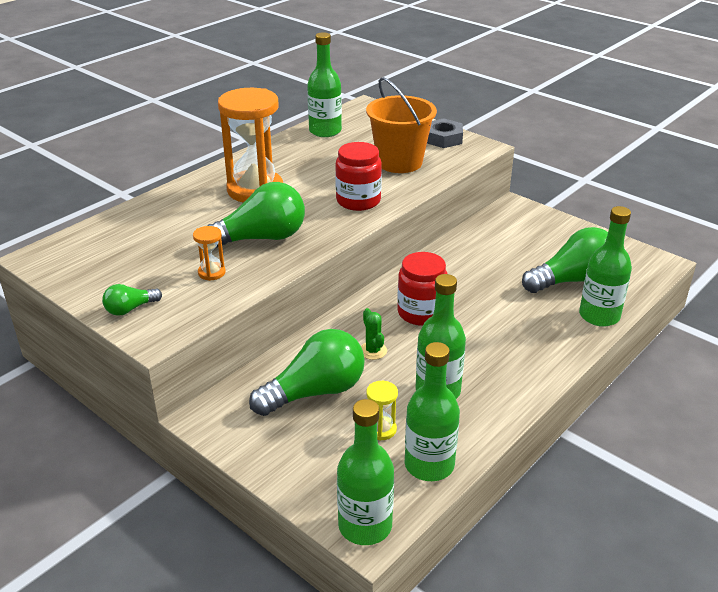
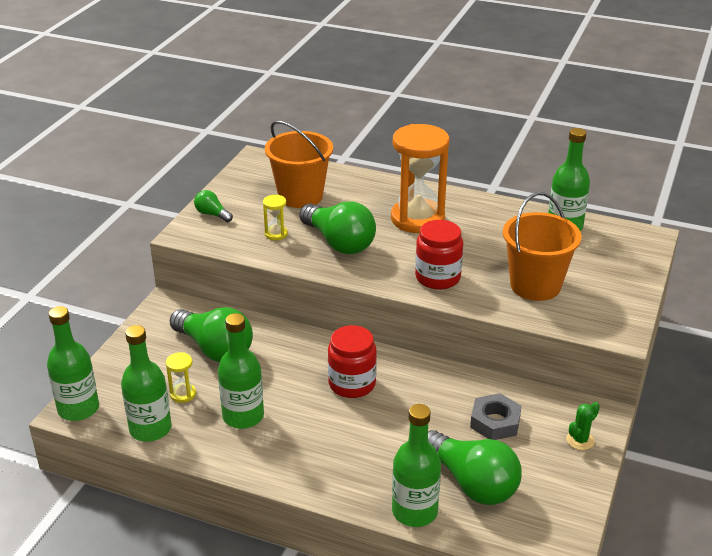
camera: 70 degrees right, 0 degrees up
(150, 244) = (300, 196): none -> orange bucket
(211, 273) = (276, 234): orange hourglass -> yellow hourglass
(373, 351) = (281, 367): green cactus -> green cactus (580, 440)
(443, 138) = (616, 303): grey nut -> grey nut (495, 422)

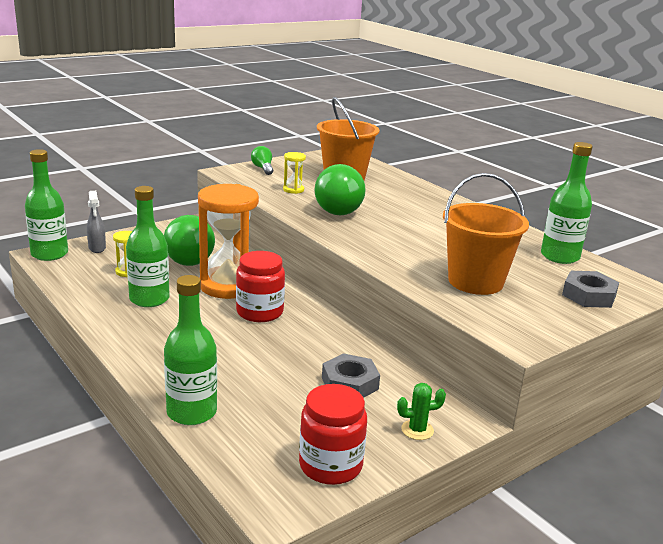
camera: 30 degrees right, 10 degrees down
(116, 379) = (97, 248): none -> grey spray bottle
(150, 429) = (76, 281): green bottle -> none
(417, 219) = (423, 214): orange hourglass -> orange hourglass (228, 286)
(437, 277) = (389, 249): red jar -> red jar (330, 465)
(472, 483) = (269, 415): green light bulb -> none
(621, 263) = (589, 295): none -> grey nut

